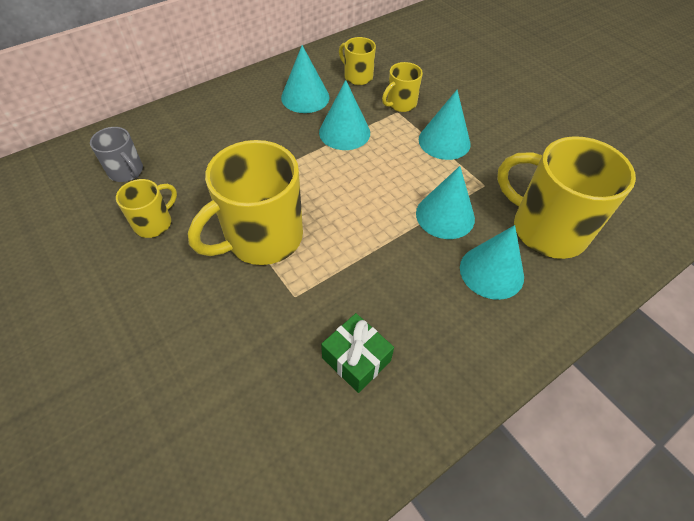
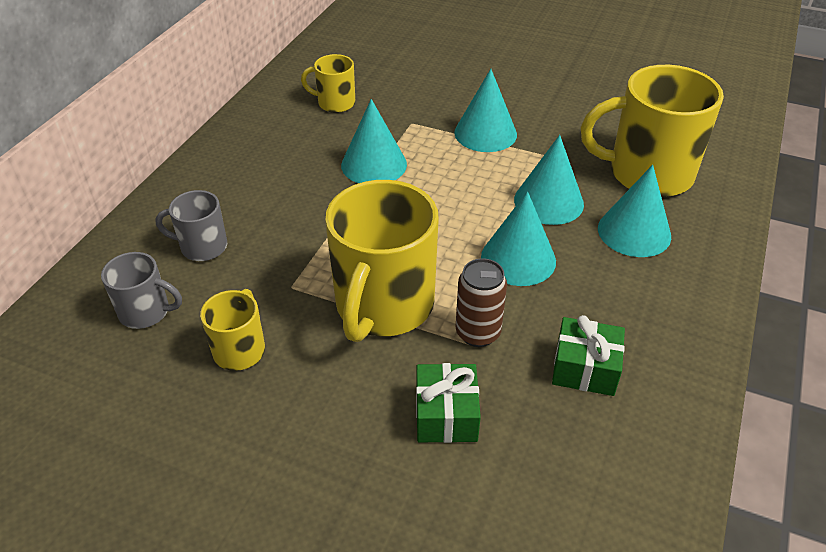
camera: 30 degrees left, 10 degrees down
(192, 143) = (202, 247): none -> grey mug
(233, 338) = (446, 415): none -> green gift
(305, 97) = (295, 146): turquoise cone -> turquoise cone (518, 259)
(305, 290) = (478, 333): none -> brown can
(400, 104) = (408, 114): yellow mug -> none

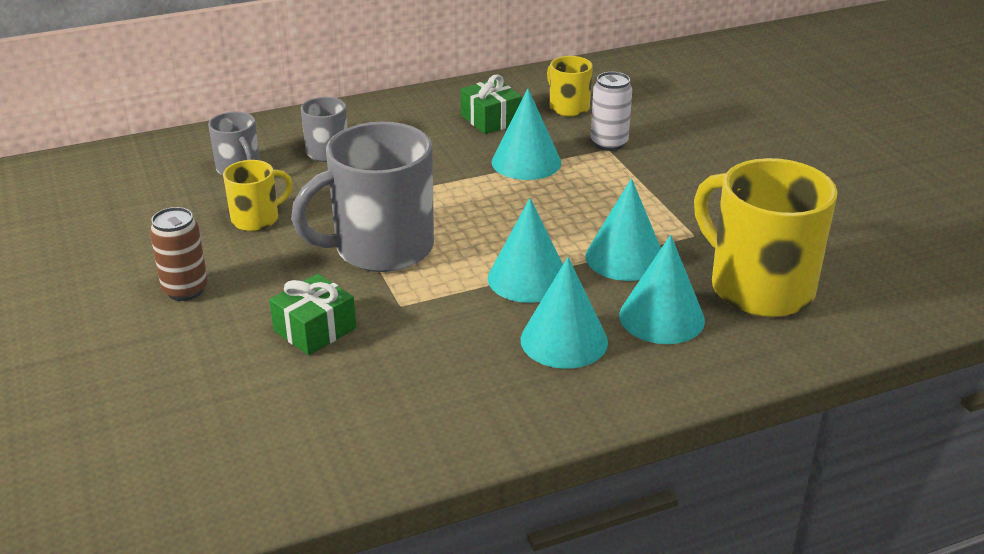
camera: 45 degrees right, 10 degrees down
(383, 306) = (380, 248): yellow mug -> grey mug
(406, 118) = (609, 143): none -> white can
(478, 333) = (416, 301): brown can -> brown can (185, 290)
(485, 133) = (659, 185): turquoise cone -> turquoise cone (564, 340)
(585, 368) = (453, 368): green gift -> green gift (491, 119)

